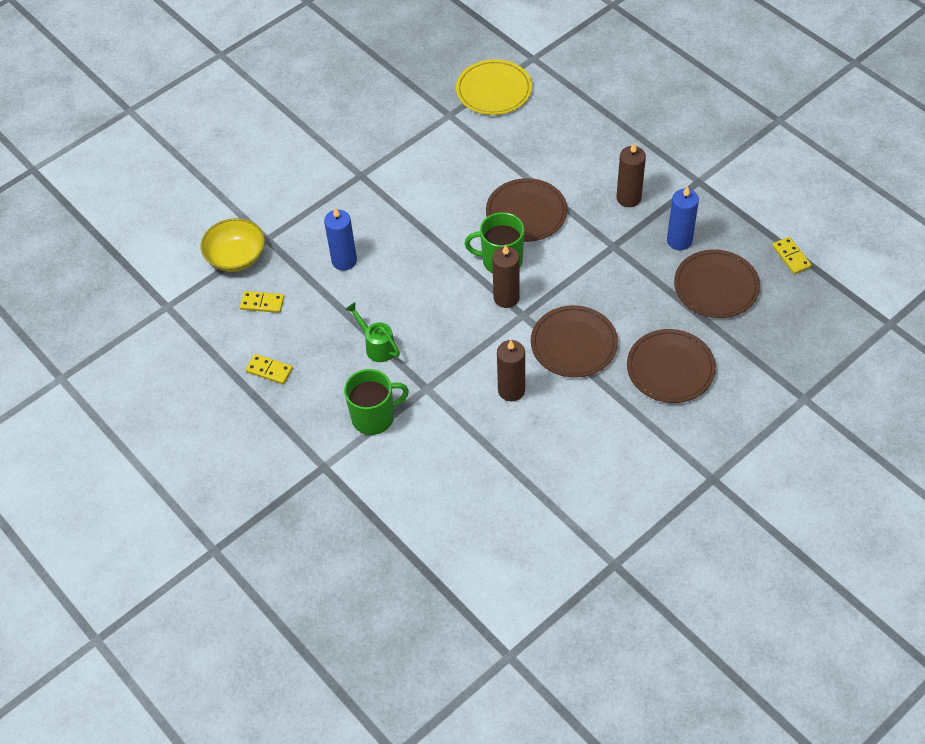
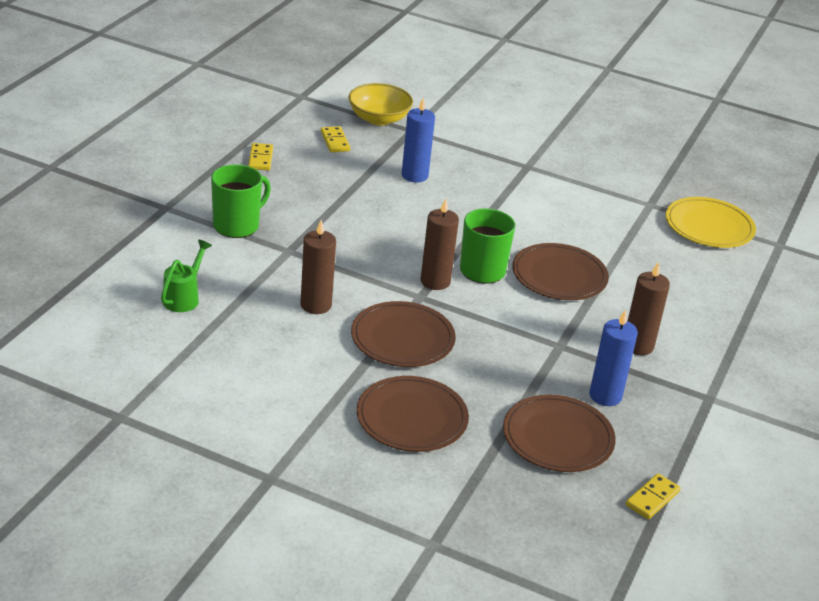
camera: 60 degrees right, 20 degrees down
(374, 417) = (237, 225): green mug -> green mug turned 90 degrees counterclockwise
(377, 346) = (323, 212): green watering can -> green watering can (184, 297)

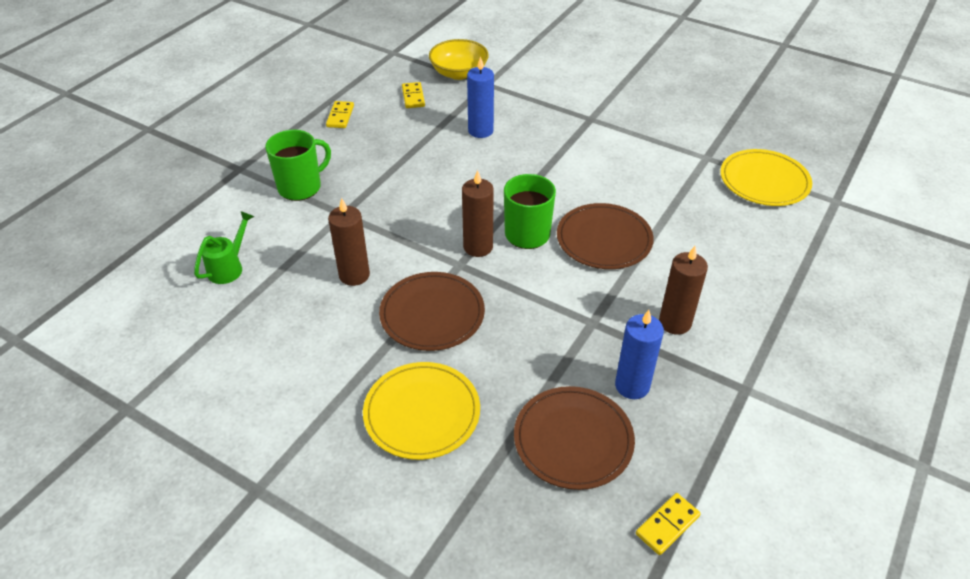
camera: 10 degrees right, 10 degrees up
(412, 418) = (422, 413): brown plate -> yellow plate

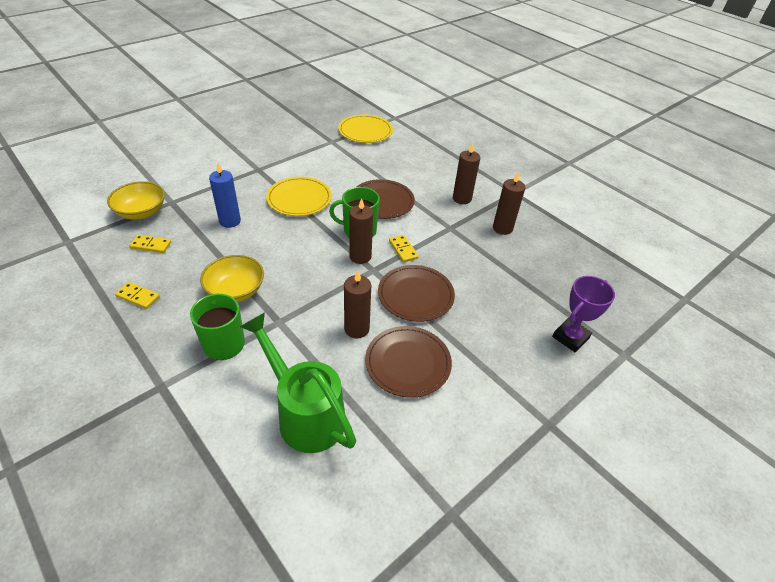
camera: 75 degrees left, 0 degrees up
(229, 267) = (305, 413): green watering can -> green watering can, size x2.00
(374, 171) = (235, 291): none -> yellow bowl
(421, 503) = (570, 337): none -> purple trophy
(422, 413) = (501, 321): yellow plate -> yellow plate (299, 199)
(573, 439) = (535, 261): brown plate -> brown plate (408, 363)
(632, 386) = (502, 228): blue candle -> brown candle
(667, 525) = (593, 245): yellow domino -> yellow domino (403, 250)

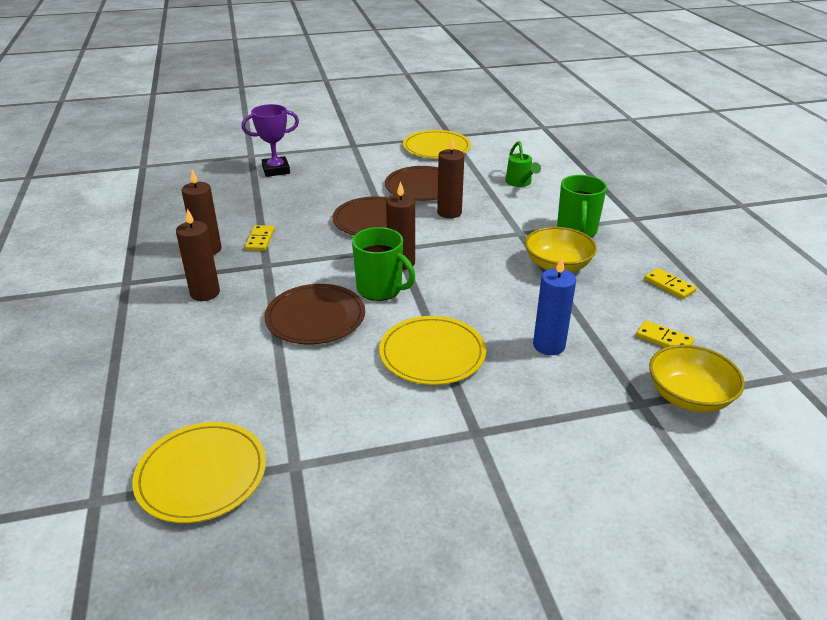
camera: 150 degrees left, 10 degrees down
(305, 413) = (520, 183): green watering can -> green watering can, size x0.50
(403, 250) = (346, 257): yellow domino -> yellow domino (260, 240)
(448, 464) = (436, 148): none -> yellow plate

